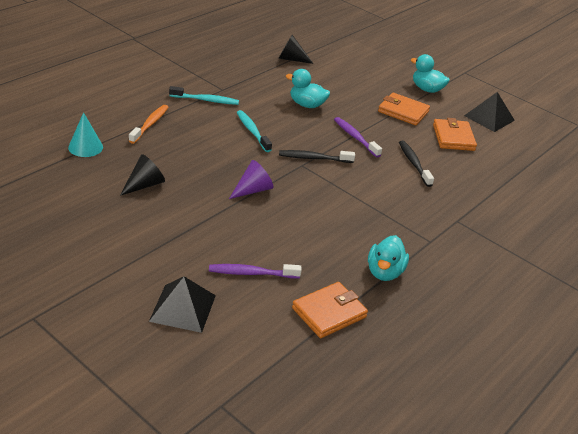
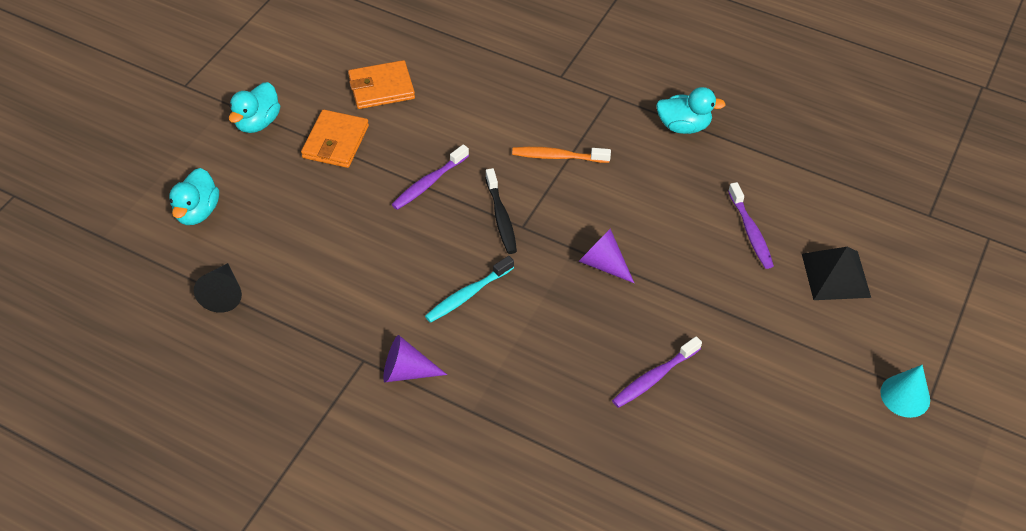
camera: 100 degrees left, 15 degrees up
(85, 147) = (606, 478): turquoise cone -> turquoise cone (905, 396)
(144, 185) = (654, 378): black cone -> purple toothbrush
(150, 124) = (508, 420): orange toothbrush -> orange toothbrush (557, 156)
(206, 100) = (407, 371): turquoise toothbrush -> purple cone
(306, 105) = (365, 248): turquoise duck -> turquoise duck (197, 212)
(329, 312) = (769, 160): orange wallet -> none
(414, 163) = (462, 120): black toothbrush -> none
(489, 118) = (312, 56): black pyramid -> none

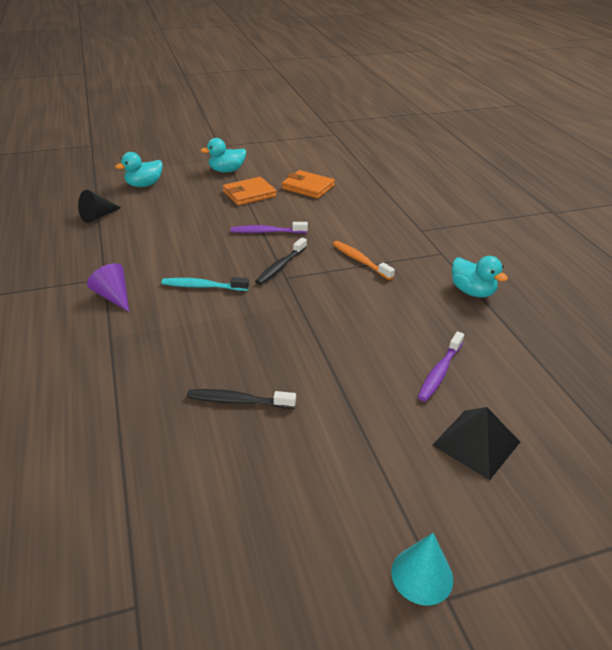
camera: 45 degrees right, 15 degrees down
(603, 264) = (304, 323): purple cone -> none
(654, 378) = (238, 401): purple toothbrush -> black toothbrush

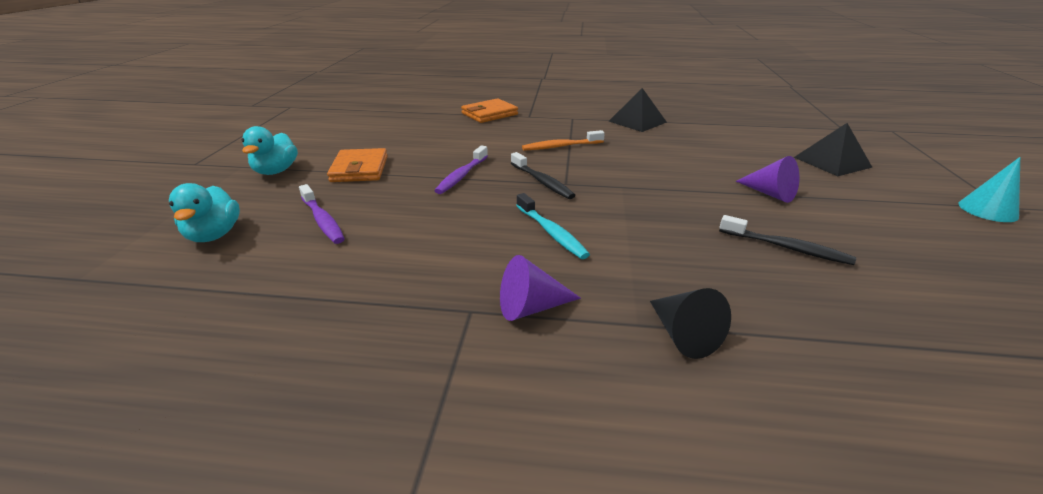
camera: 65 degrees left, 5 degrees down
(98, 216) = (258, 293): black cone -> black cone (683, 335)
(202, 286) = (551, 233): turquoise toothbrush -> turquoise toothbrush turned 60 degrees counterclockwise
(238, 401) = (786, 248): black toothbrush -> black toothbrush turned 90 degrees counterclockwise
(308, 187) = (389, 139): orange wallet -> orange wallet (489, 114)
(344, 391) = (769, 193): none -> purple cone
(439, 372) = (744, 154): purple toothbrush -> purple toothbrush (322, 220)
(472, 292) = (637, 121): turquoise duck -> black pyramid

